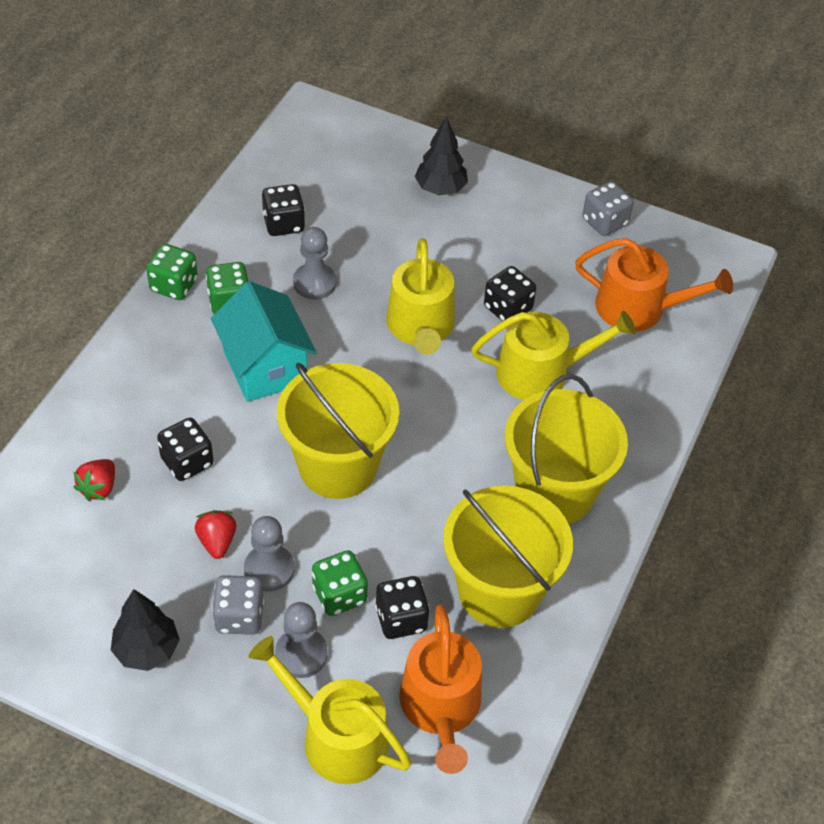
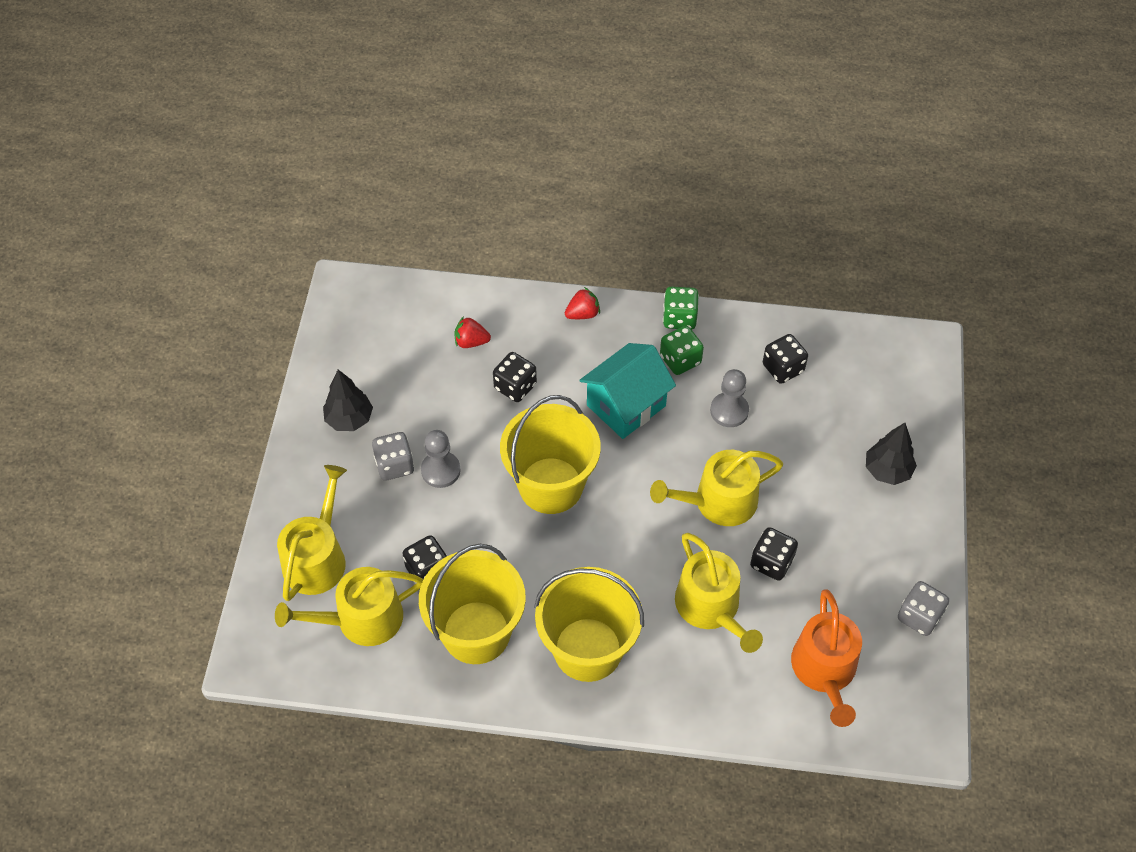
camera: 75 degrees right, 5 degrees up
(217, 541) = (452, 430): red strawberry -> red strawberry (582, 314)
(301, 654) = (376, 514): grey pawn -> none
(339, 595) = (434, 523): green dice -> none
(441, 707) = (361, 619): orange watering can -> yellow watering can

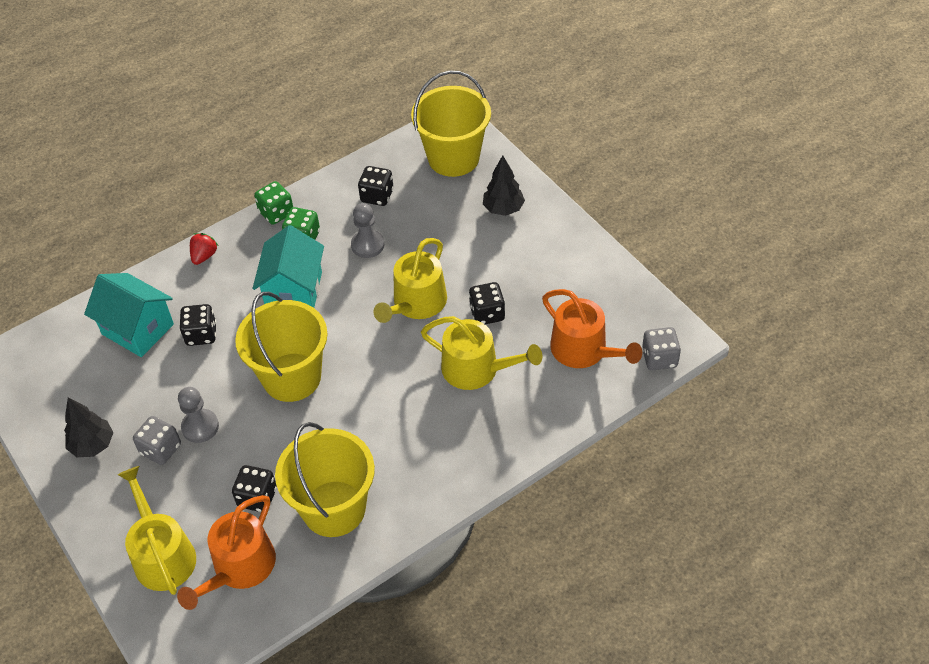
camera: 40 degrees left, 5 degrees down
(361, 619) = (239, 568): yellow watering can -> orange watering can
(471, 342) = (138, 329): red strawberry -> turquoise house
(587, 649) = (422, 457): yellow bucket -> yellow bucket (453, 158)
(919, 616) = (606, 276): grey dice -> grey dice (659, 358)

